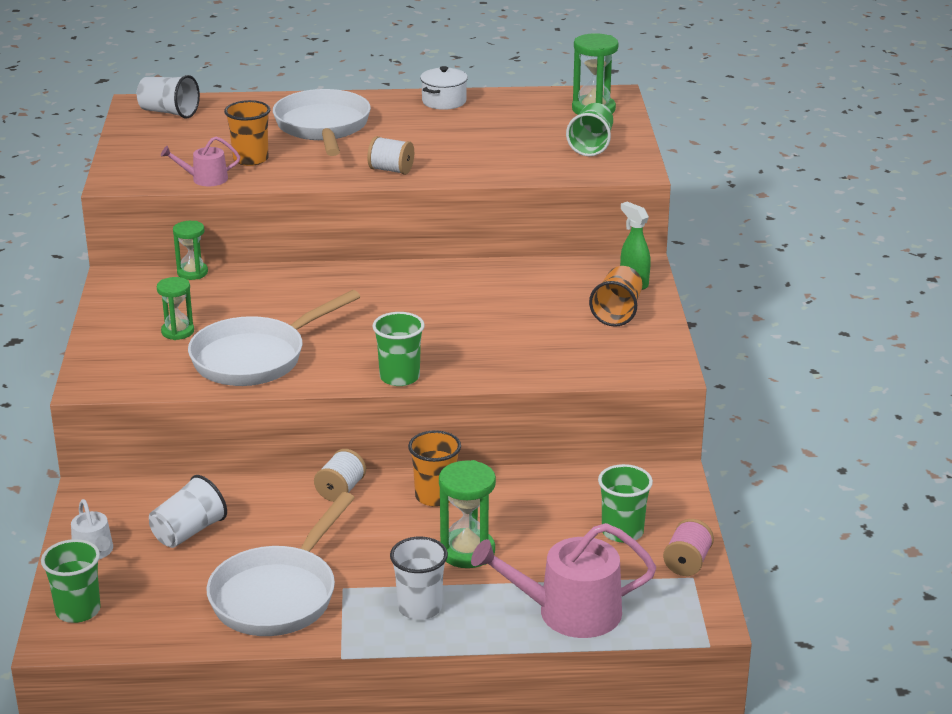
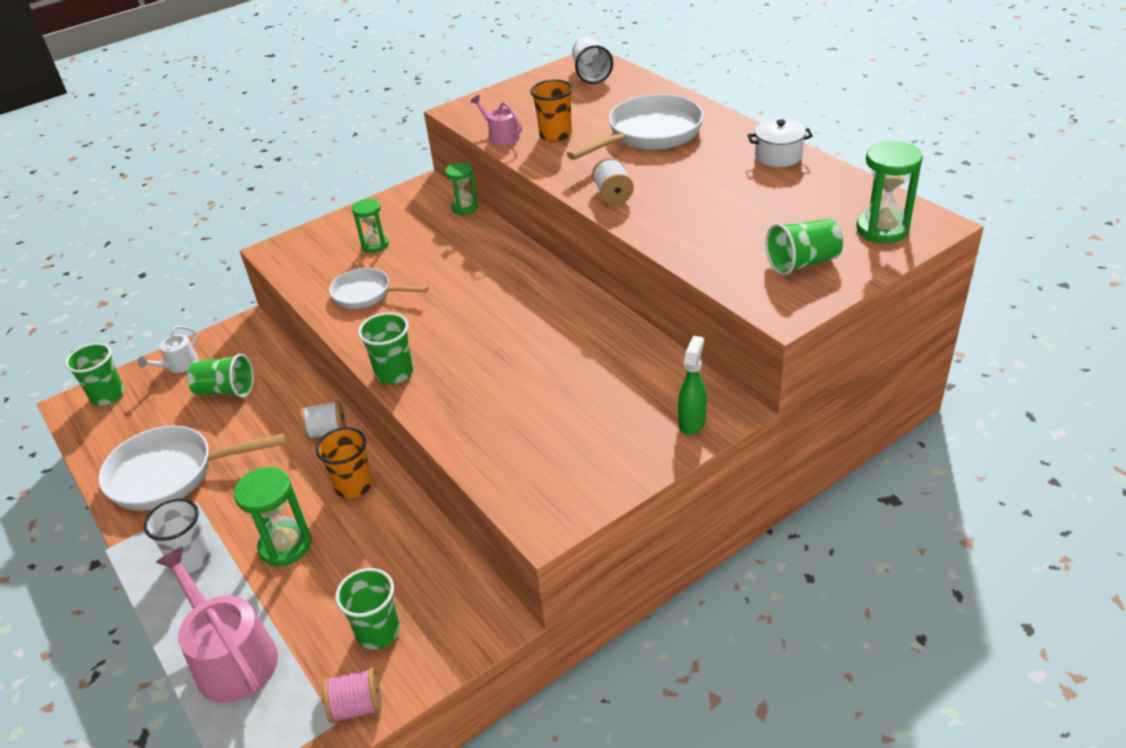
camera: 60 degrees right, 10 degrees up
(188, 532) = (226, 391): white cup -> green cup
(256, 358) = (366, 294): white pan -> white pan, size x0.60
(617, 312) = (624, 439): orange cup -> none

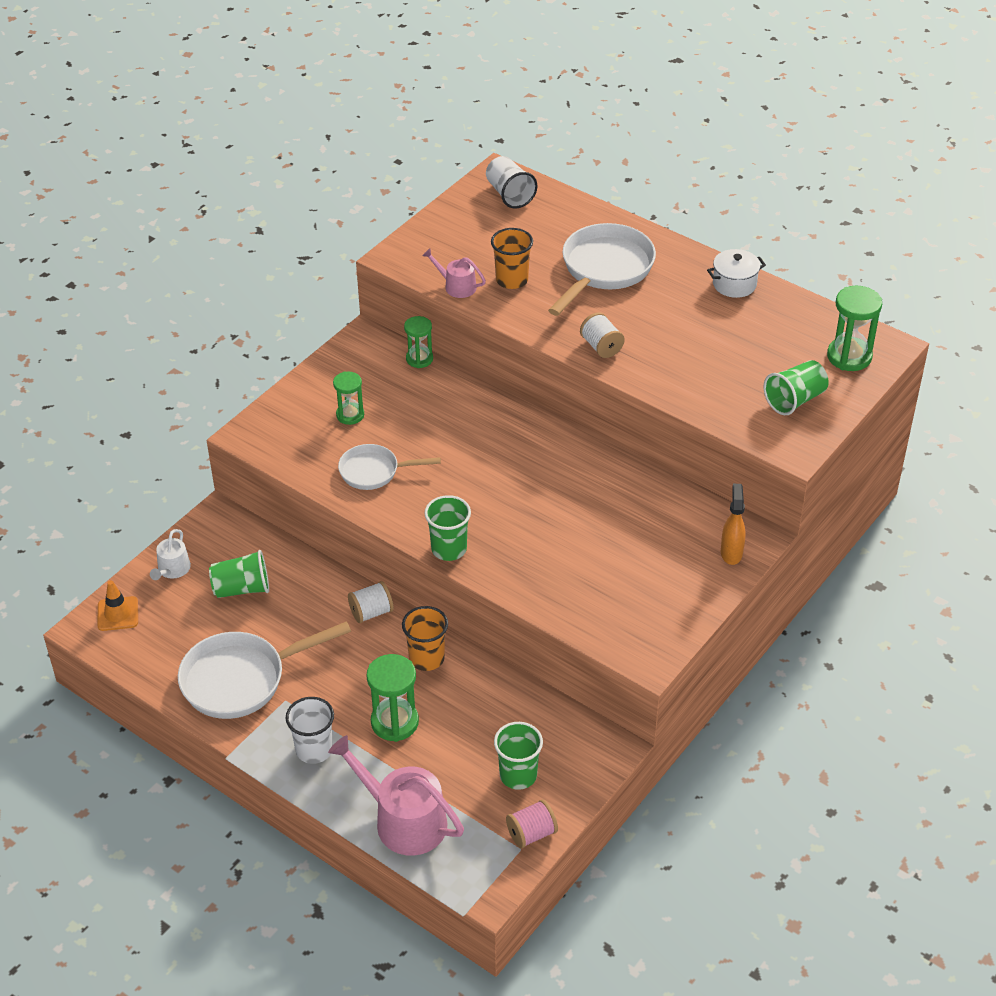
camera: 20 degrees left, 5 degrees up
(108, 396) = (118, 614): green cup -> orange traffic cone
(692, 422) = (731, 553): green spray bottle -> orange spray bottle

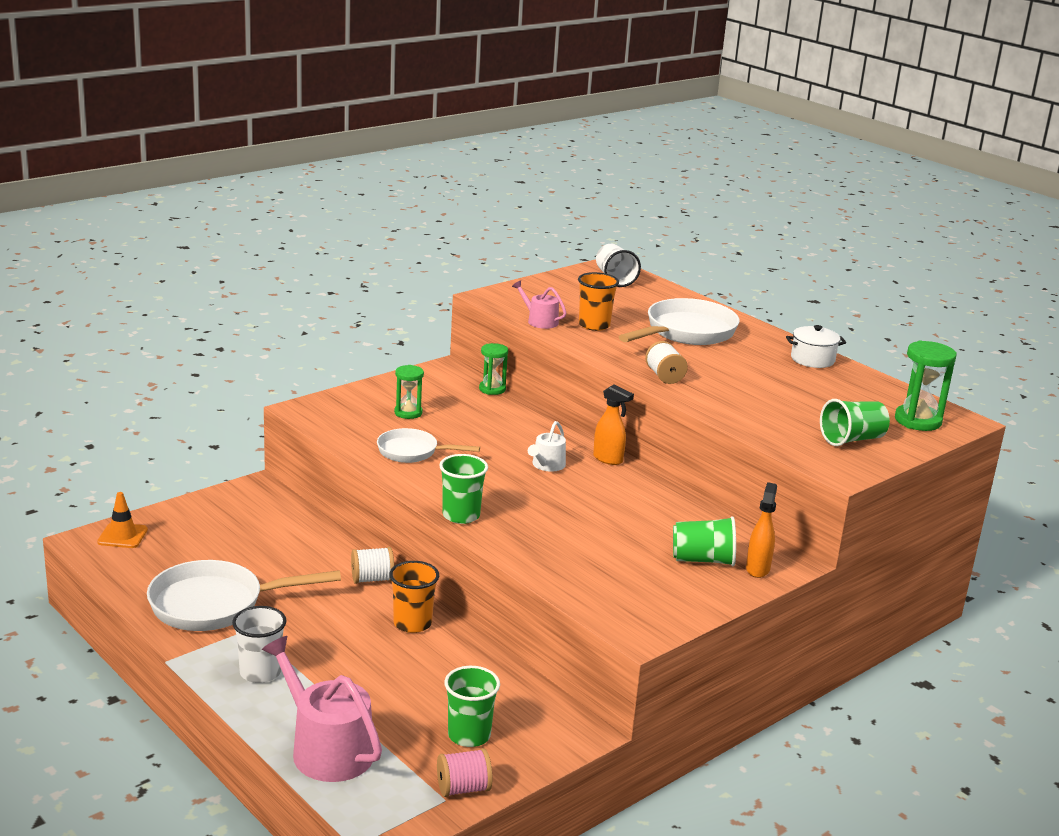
camera: 10 degrees right, 20 degrees down
(172, 569) = (193, 515): white watering can -> white watering can (547, 465)
(242, 588) = (252, 539): green cup -> green cup (703, 560)
(394, 722) = (355, 667): green hourglass -> none
(560, 437) = (608, 459): none -> orange spray bottle

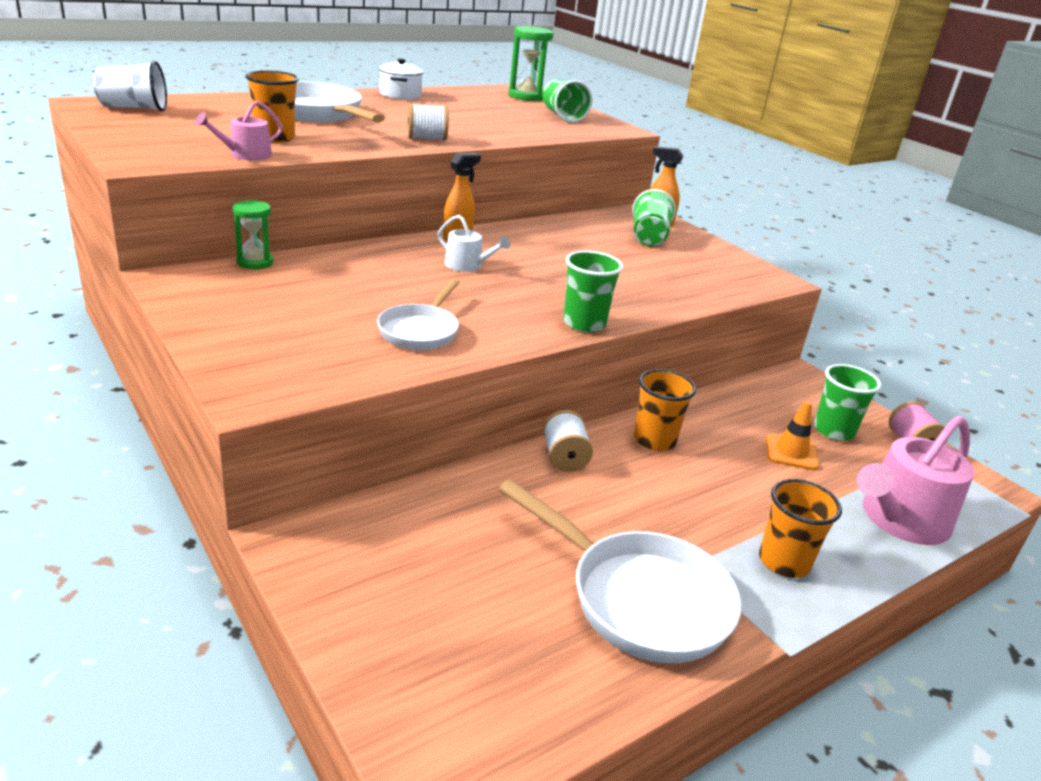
camera: 85 degrees left, 5 degrees up
(122, 536) = (426, 720): orange traffic cone -> orange traffic cone (791, 452)
(215, 605) = (639, 598): white pan -> white pan turned 45 degrees counterclockwise
(260, 672) = (784, 562): white cup -> orange cup
(408, 413) = (301, 320): green hourglass -> none

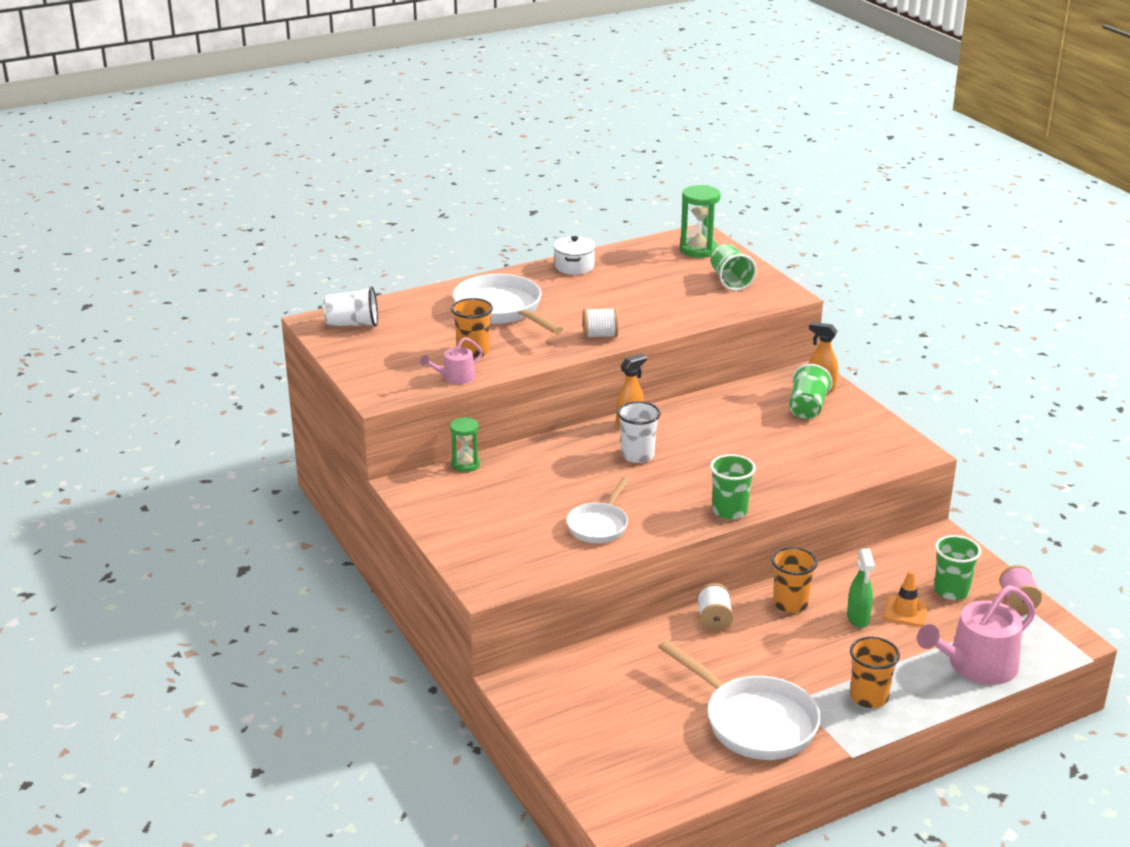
camera: 10 degrees right, 0 degrees up
(467, 265) = (637, 455): white watering can -> white cup
(739, 459) = (858, 619): none -> green spray bottle

